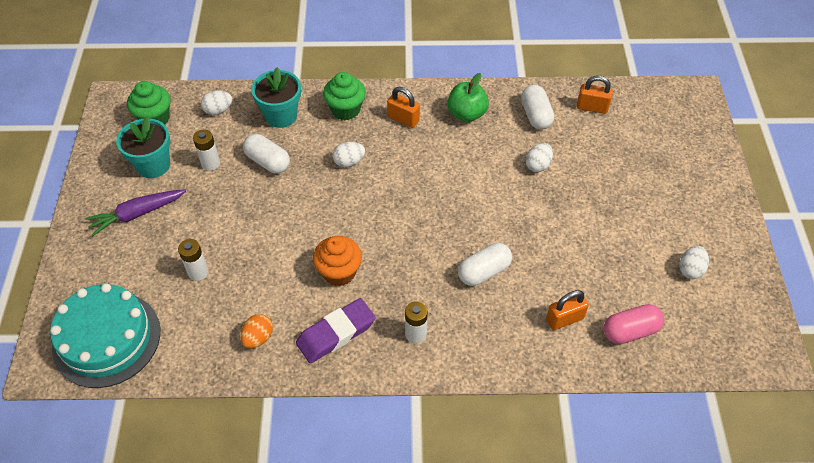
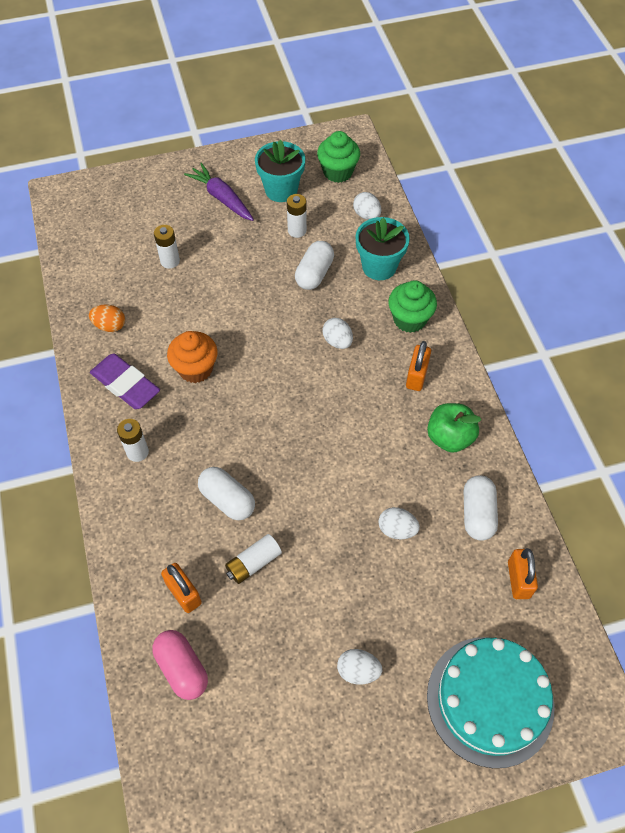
camera: 75 degrees right, 5 degrees up
(107, 339) = (90, 222): turquoise cake -> turquoise cake (490, 700)
(535, 115) = (477, 514): white capsule -> white capsule turned 60 degrees counterclockwise
(547, 264) = (253, 563): none -> white battery
(690, 269) = (287, 735): white egg -> white egg (358, 671)

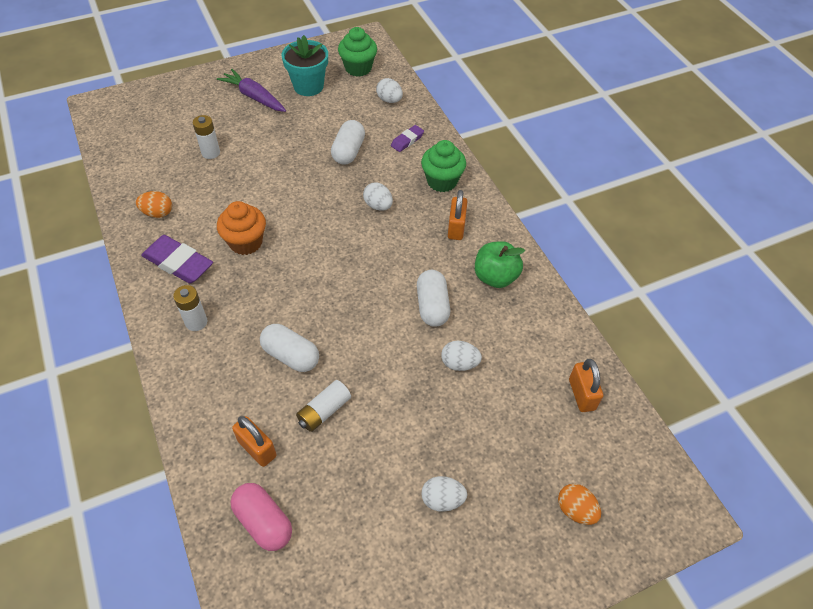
camera: 10 degrees left, 5 degrees down
(297, 230) = (327, 118): white battery -> none
(379, 267) = (407, 140): turquoise flower pot -> purple eraser
(477, 514) = (533, 340): white capsule -> white capsule (432, 306)
(490, 700) = (575, 510): turquoise cake -> orange egg

